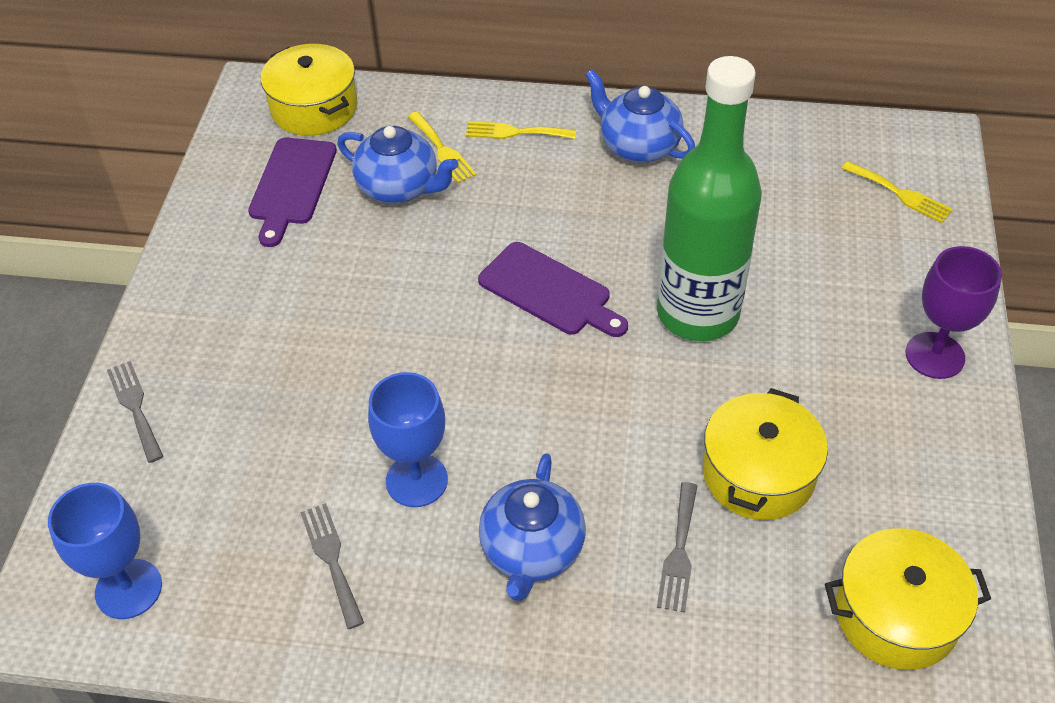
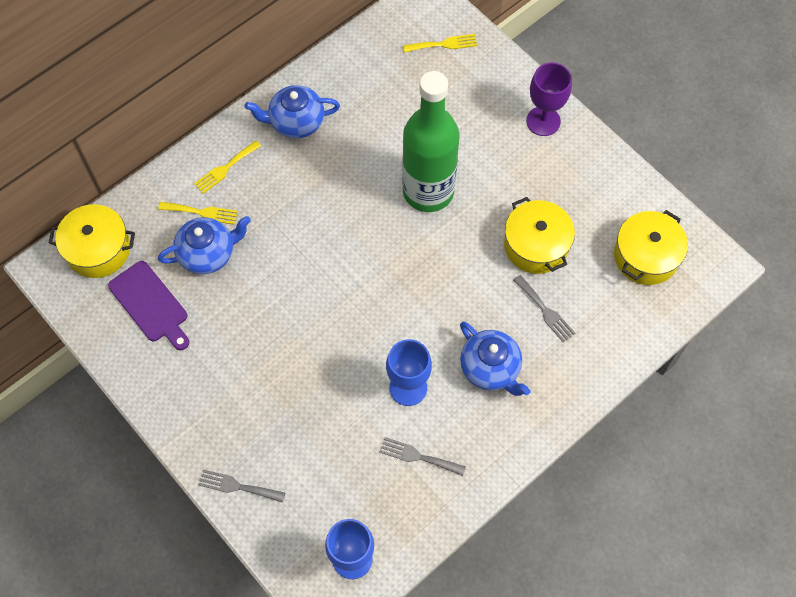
camera: 50 degrees left, 15 degrees up
(549, 292) = (351, 242): purple cutting board -> none

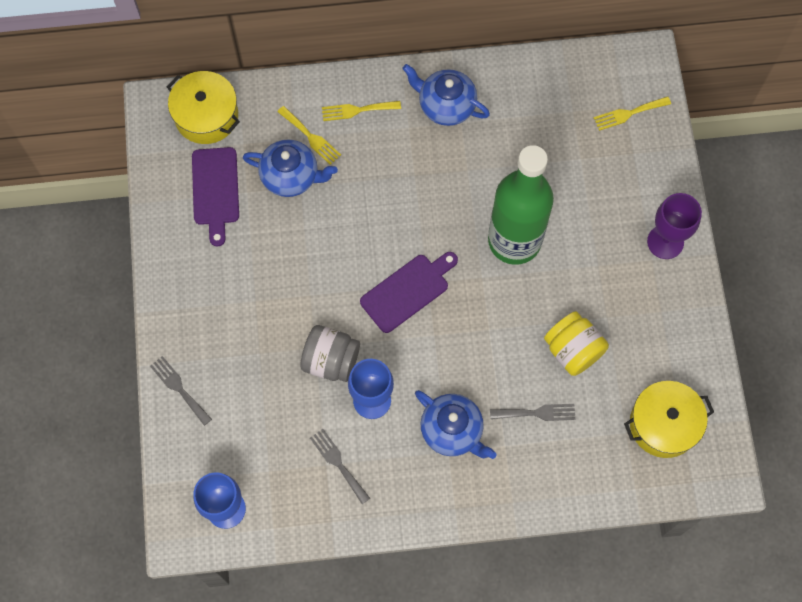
camera: 35 degrees right, 5 degrees up
(351, 378) = (331, 361): none -> grey jar
(372, 283) = (408, 291): none -> purple cutting board
(443, 44) = (628, 113): yellow fork -> yellow fork turned 135 degrees clockwise
(490, 368) = (452, 431): blue teapot -> blue teapot turned 45 degrees counterclockwise
(536, 245) = (573, 350): yellow pot -> yellow jar
(545, 311) = (537, 413): grey fork -> grey fork turned 90 degrees counterclockwise

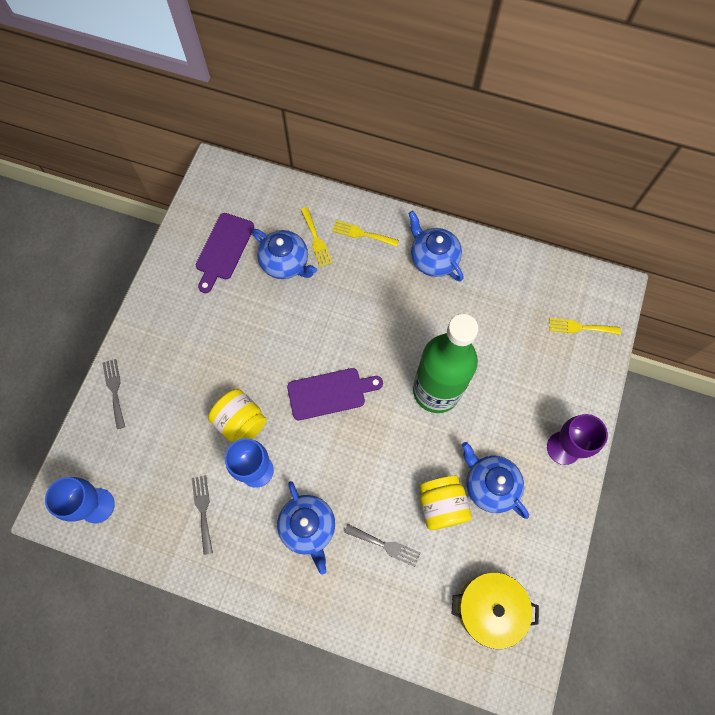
camera: 25 degrees right, 0 degrees up
(206, 116) = (247, 191): yellow pot -> none
(331, 361) = (241, 422): grey jar -> yellow jar
(610, 309) = (490, 485): none -> blue teapot

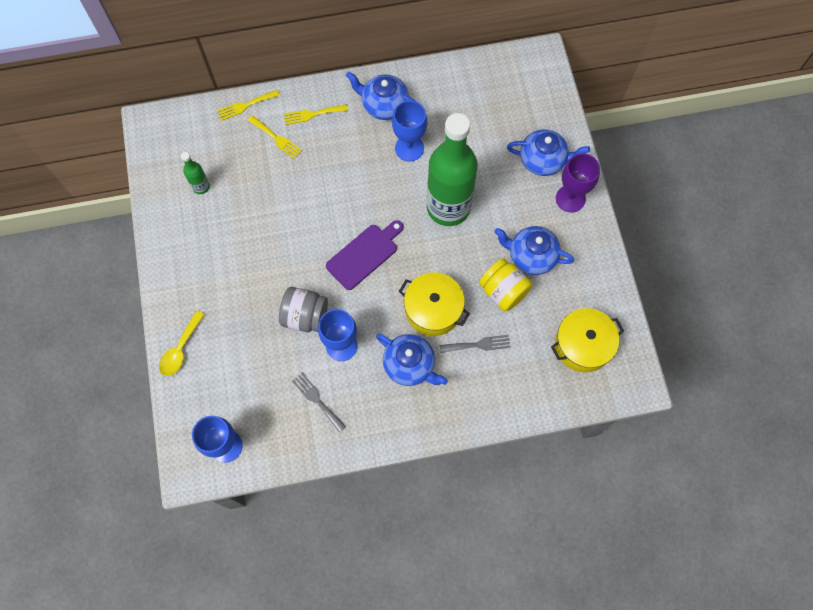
camera: 30 degrees left, 0 degrees up
(114, 390) = (180, 349): grey fork -> yellow spoon
(223, 249) = (201, 187): purple cutting board -> green bottle
(241, 422) = (305, 316): yellow jar -> grey jar
(285, 263) = (262, 171): blue teapot -> blue teapot (543, 160)
(362, 484) = (433, 309): none -> yellow pot
(433, 312) = (409, 148): none -> blue goblet
(580, 327) = (531, 100): yellow fork -> yellow fork (245, 105)

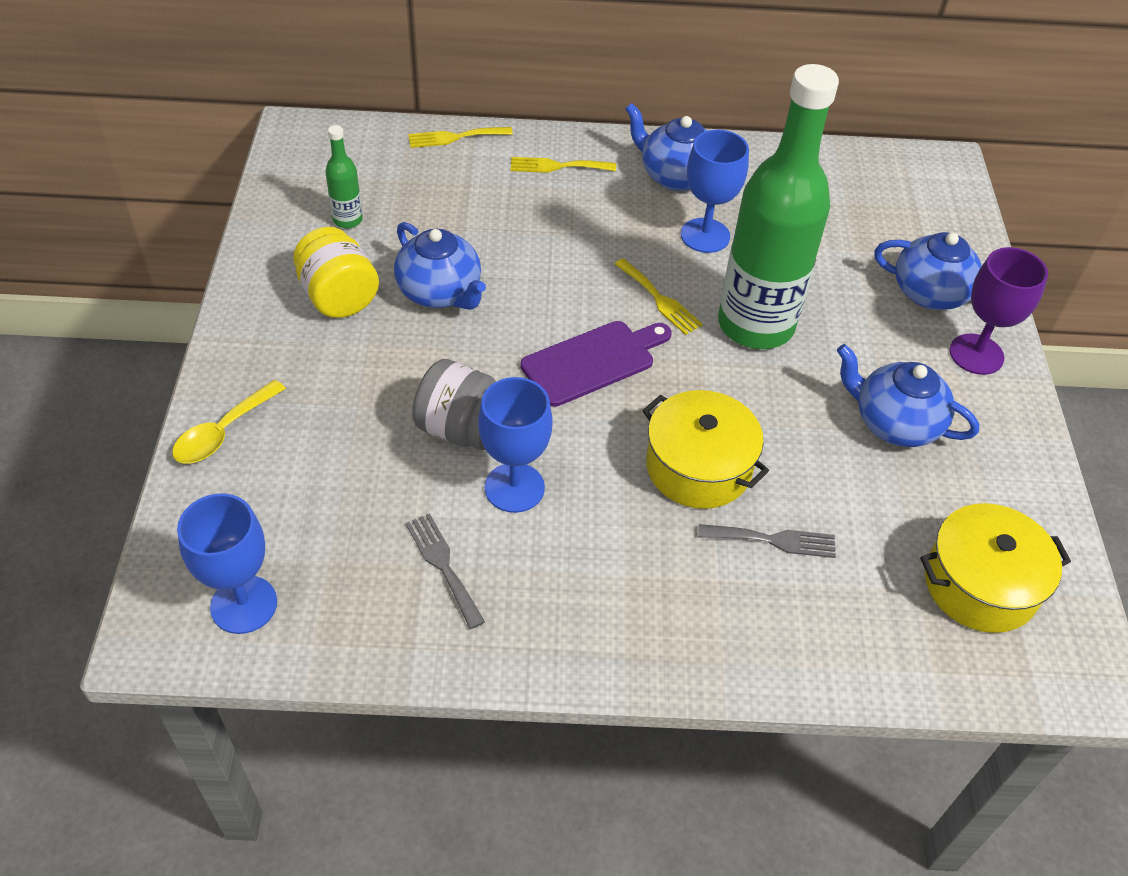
camera: 10 degrees right, 20 degrees down
(276, 138) = (490, 184): yellow fork -> yellow fork (659, 299)
(410, 365) = (635, 546): blue teapot -> blue teapot (440, 292)
(503, 291) = (835, 465): yellow jar -> yellow jar (339, 297)

